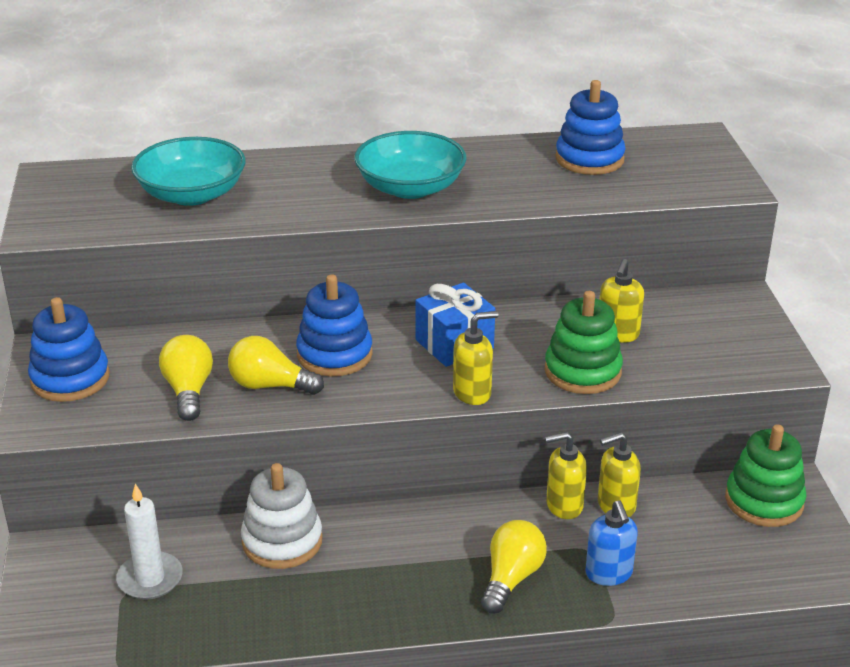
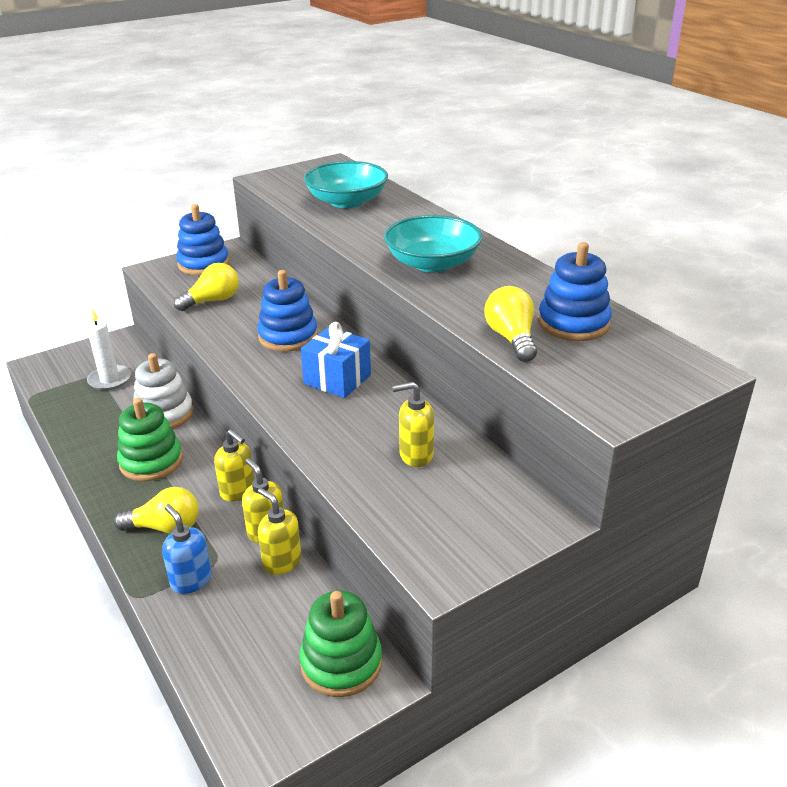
camera: 65 degrees right, 0 degrees up
(270, 385) = (235, 324): yellow light bulb -> yellow light bulb (511, 338)
(472, 393) = (276, 404): yellow soap dispenser -> yellow soap dispenser (238, 491)
(582, 371) = (342, 450): green stacking toy -> green stacking toy (151, 461)
(609, 574) = (191, 580): blue soap dispenser -> blue soap dispenser turned 90 degrees clockwise

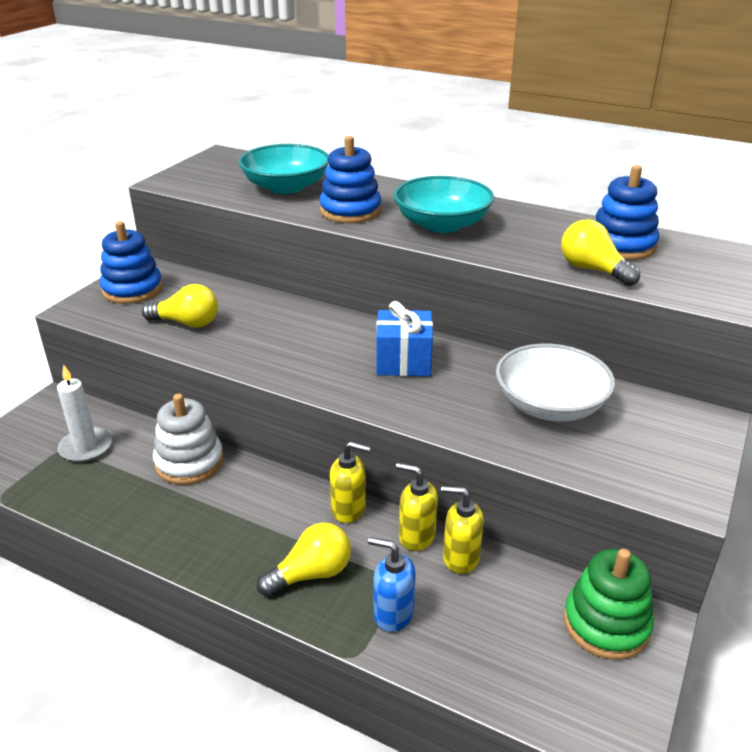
camera: 30 degrees left, 0 degrees up
(151, 461) = (225, 514): green stacking toy -> none
(212, 301) = (187, 323): yellow light bulb -> yellow light bulb turned 75 degrees clockwise
(288, 336) = (308, 336): blue stacking toy -> blue stacking toy (350, 211)
(415, 455) = (550, 405): yellow soap dispenser -> white bowl

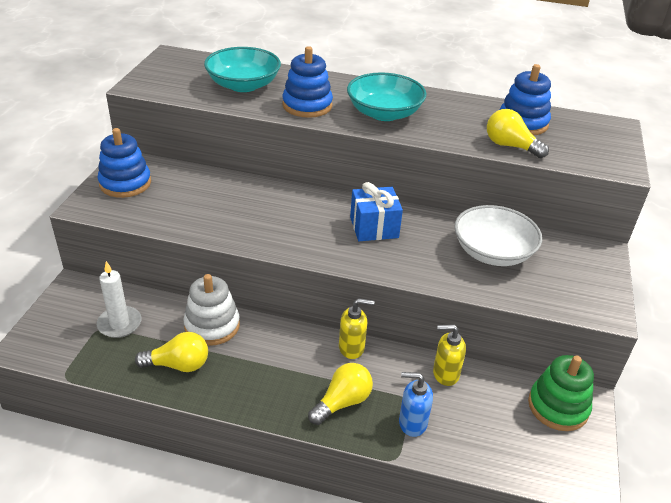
camera: 15 degrees left, 5 degrees up
(187, 323) = (187, 210): yellow light bulb -> yellow light bulb (178, 365)
(416, 536) = (408, 362): yellow soap dispenser -> none

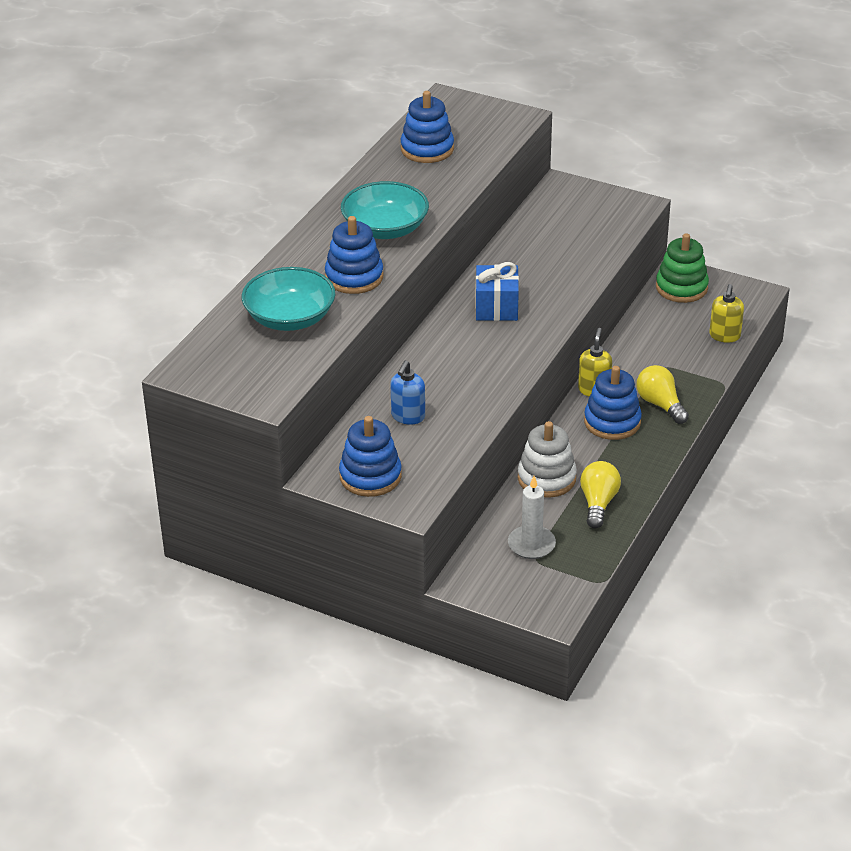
camera: 75 degrees left, 0 degrees up
(304, 365) = (612, 422): none -> blue stacking toy
(412, 423) = (688, 369): blue soap dispenser -> blue soap dispenser (408, 416)
(445, 374) = (636, 340): yellow soap dispenser -> yellow soap dispenser (724, 336)
(492, 252) = (550, 244): white bowl -> none
(510, 146) = (470, 166): yellow light bulb -> none

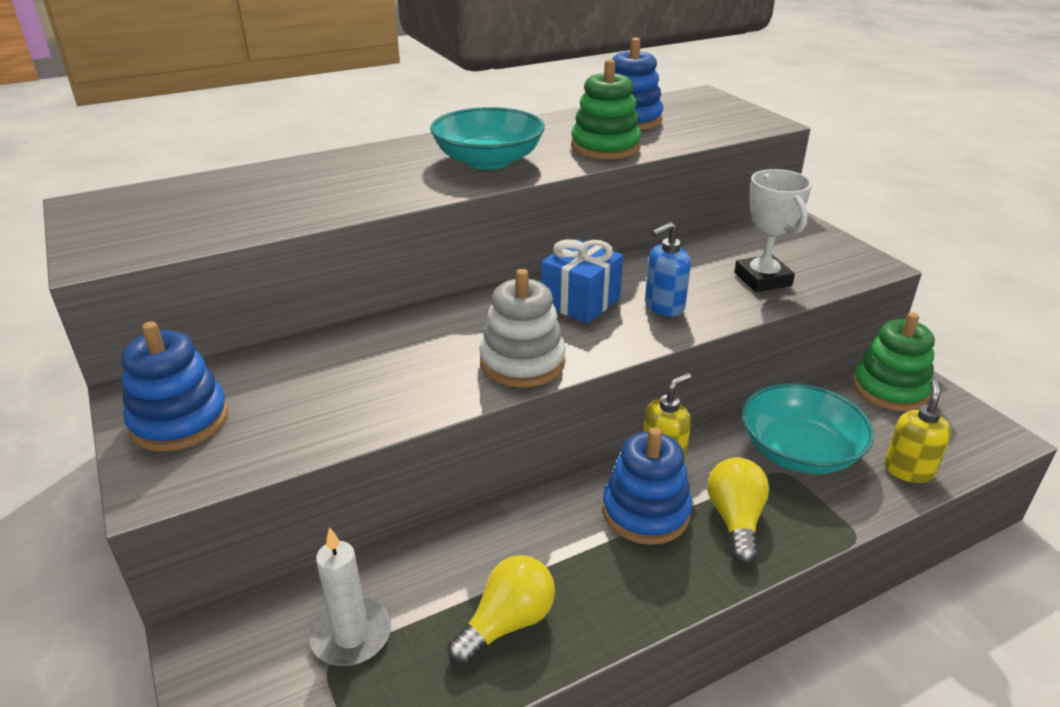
camera: 35 degrees right, 5 degrees down
(290, 318) = (264, 197): turquoise bowl -> turquoise bowl (799, 452)
(354, 277) = (388, 187): blue stacking toy -> none
(408, 416) = (324, 372): blue soap dispenser -> blue soap dispenser (664, 307)
(443, 185) = (605, 147): none -> green stacking toy
(546, 478) = (481, 545): white stacking toy -> white stacking toy (522, 362)
(585, 244) = (762, 279): none -> white trophy
(724, 336) = (908, 470): yellow soap dispenser -> yellow soap dispenser turned 150 degrees clockwise

